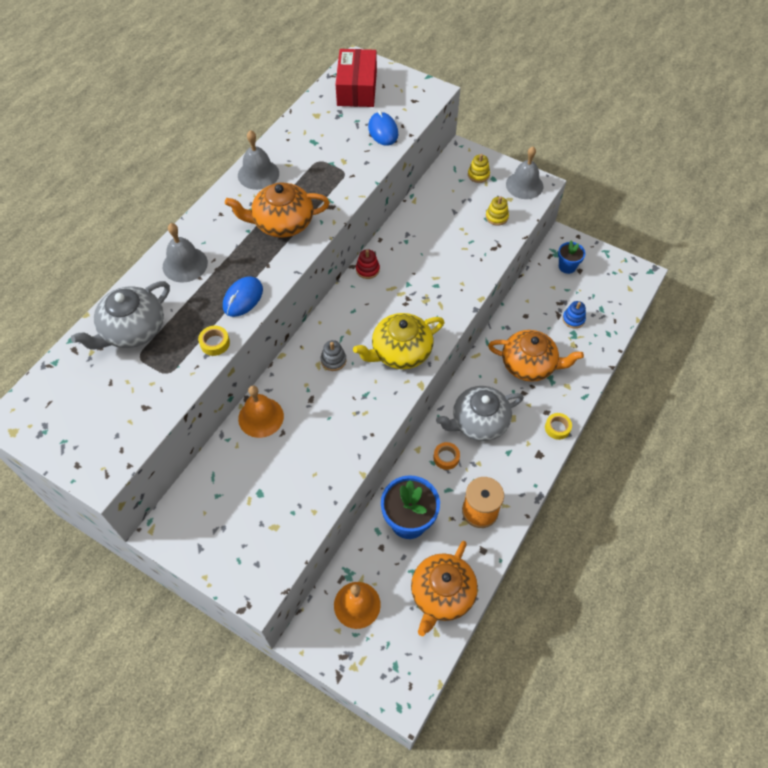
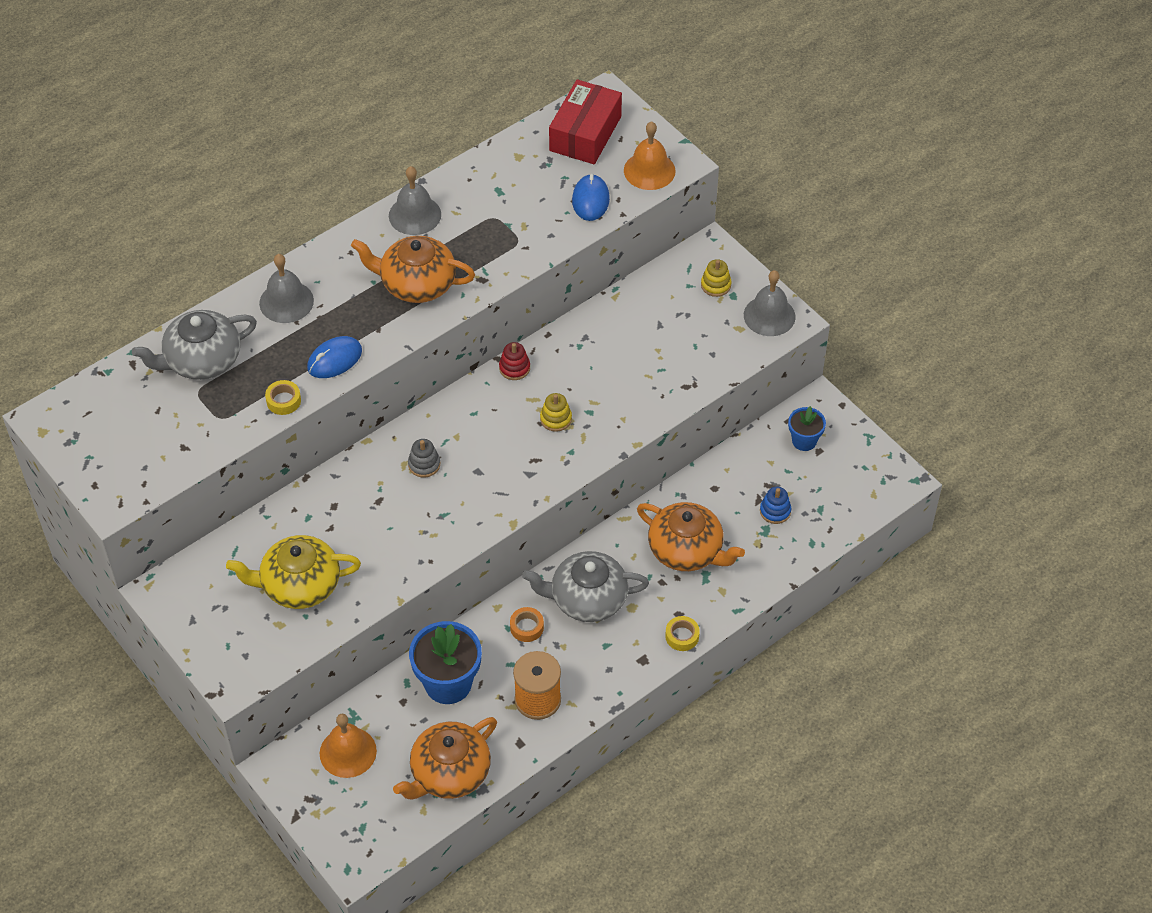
camera: 20 degrees right, 5 degrees down
(261, 417) = (313, 503): orange bell -> orange bell (649, 170)
(400, 351) = (507, 478): yellow teapot -> yellow teapot (299, 585)
(496, 217) = (710, 347): yellow stacking toy -> yellow stacking toy (556, 419)

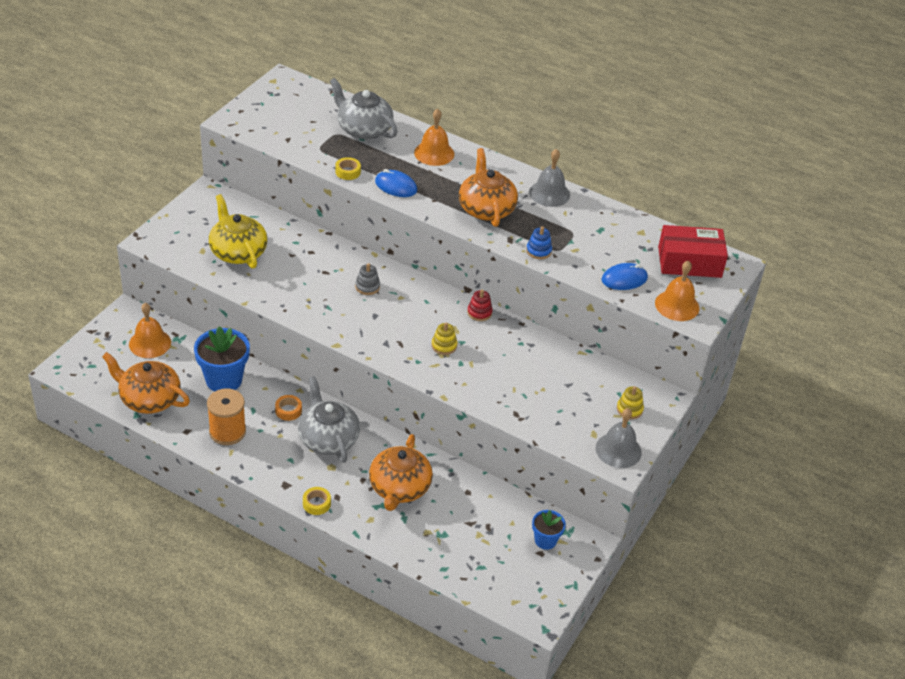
camera: 65 degrees right, 10 degrees down
(286, 302) = (434, 153): grey bell -> orange bell
(775, 511) = (464, 536): blue stacking toy -> blue stacking toy (538, 251)

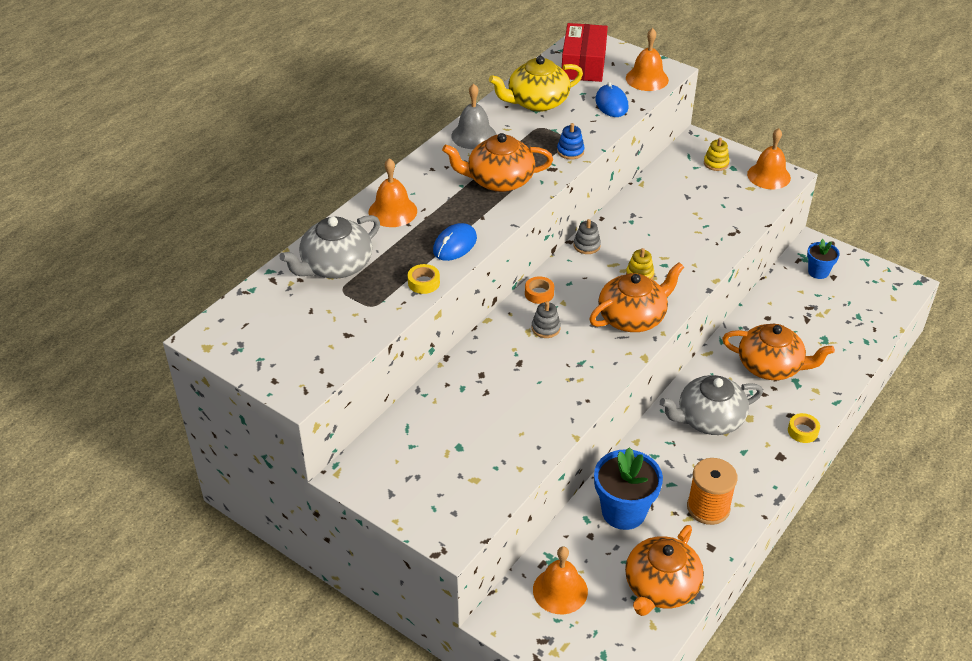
camera: 80 degrees left, 0 degrees up
(238, 252) = (479, 443): yellow teapot -> yellow teapot (537, 102)
(288, 410) = (669, 452): orange tape -> orange tape (539, 293)
(386, 339) = (632, 317): none -> orange teapot
(479, 312) = (586, 245): red stacking toy -> grey stacking toy
(618, 450) = (768, 176): grey bell -> orange bell

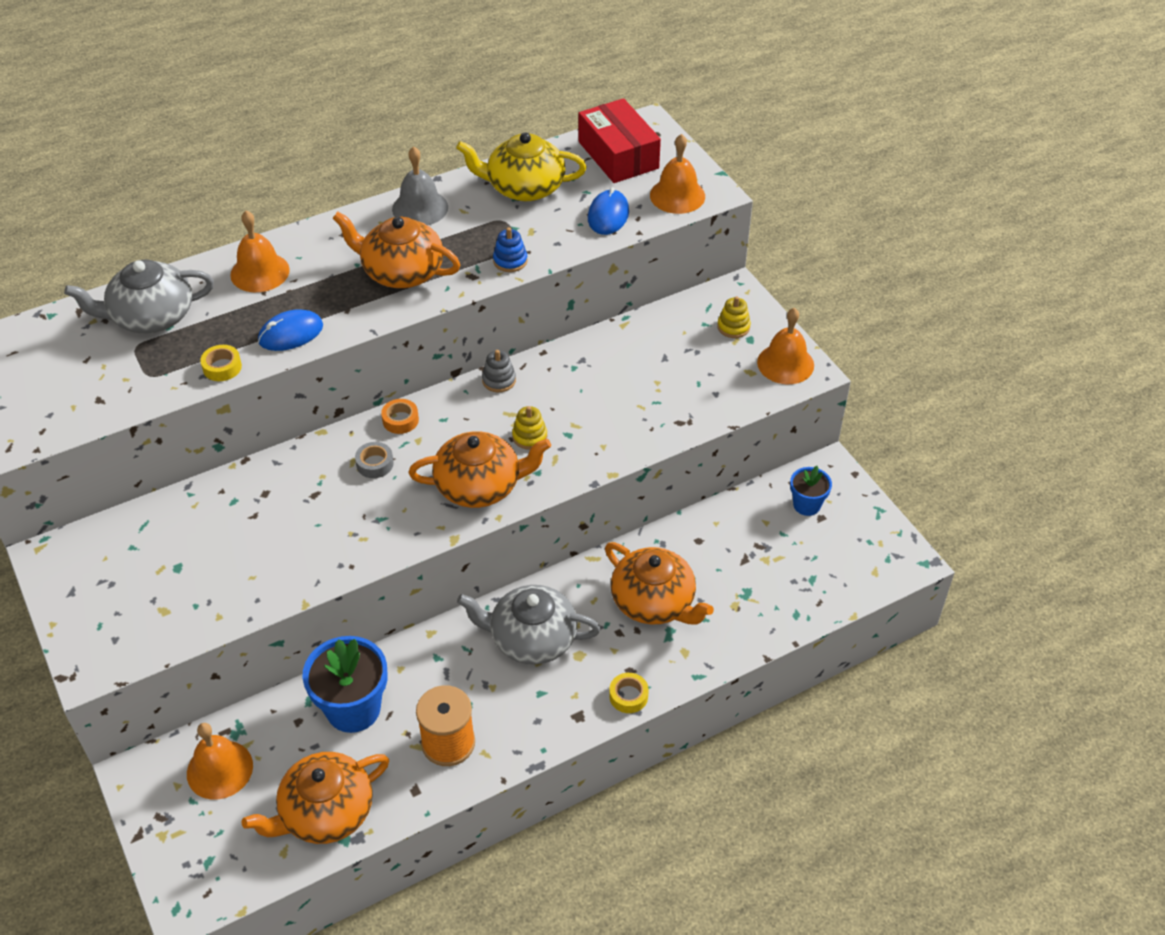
camera: 25 degrees right, 5 degrees up
(546, 328) = (375, 464): grey stacking toy -> grey tape
(583, 64) = (618, 155): red box -> red box turned 60 degrees counterclockwise

